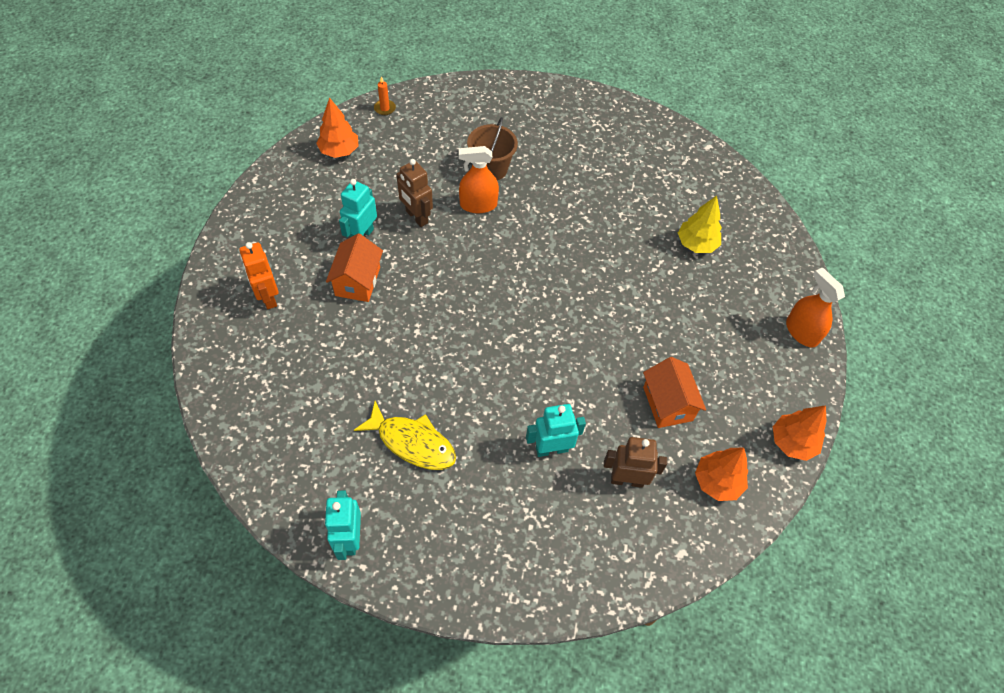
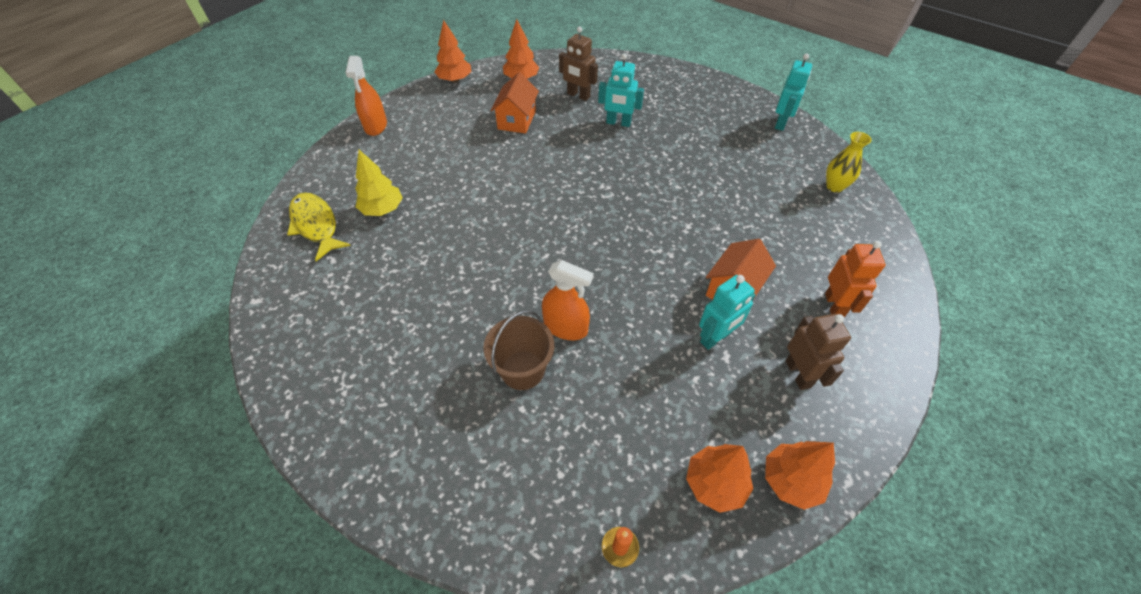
camera: 150 degrees left, 5 degrees down
(272, 445) = (834, 186): none -> yellow vase
(292, 167) = (791, 481): none -> orange tree
(412, 442) = (720, 155): yellow fish -> yellow fish (316, 225)
(416, 217) = (644, 338): brown robot -> brown robot (798, 374)

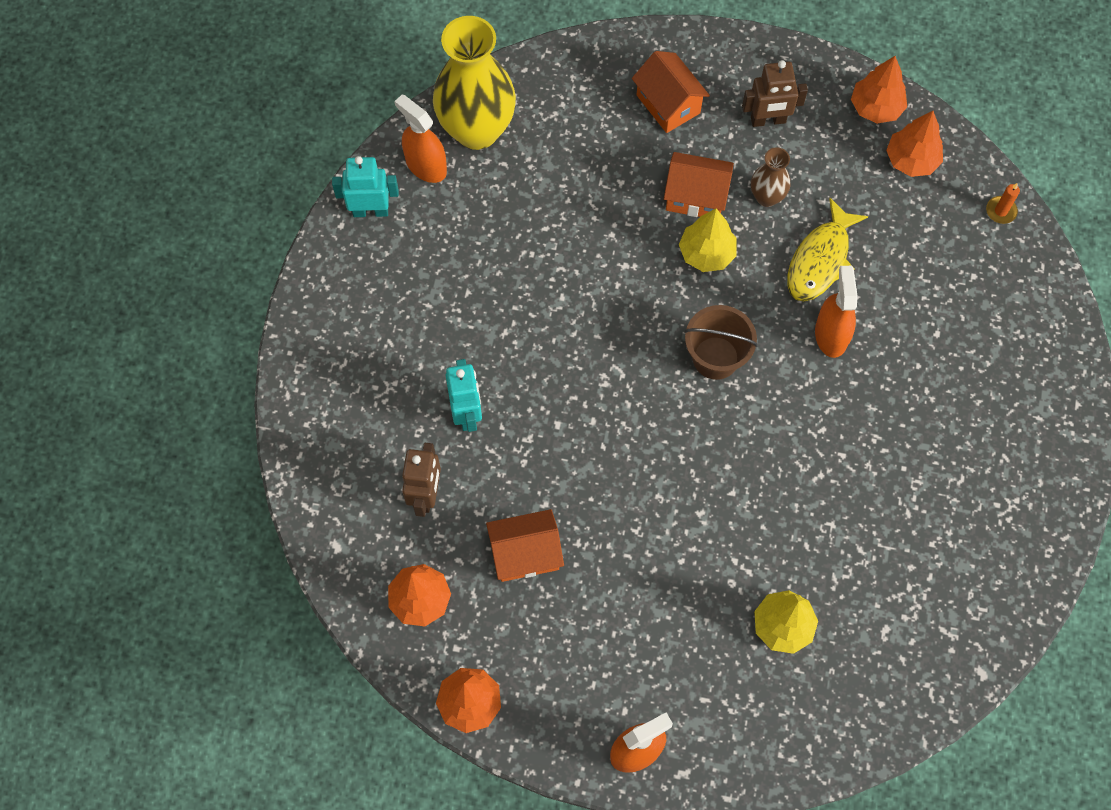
camera: 115 degrees left, 15 degrees up
(316, 225) = (850, 690): yellow fish -> yellow fish (820, 260)
(522, 370) = (899, 352): brown bucket -> brown bucket (715, 358)
(677, 276) = (706, 253): none -> yellow tree
(715, 338) = (766, 197): turquoise robot -> brown vase
(798, 374) = (768, 120): brown robot -> brown robot turned 150 degrees counterclockwise
(810, 154) = (426, 165): none -> orange spray bottle
(834, 186) = (477, 130): yellow vase -> yellow vase, size x2.09
(834, 305) = (668, 104): orange robot -> orange house

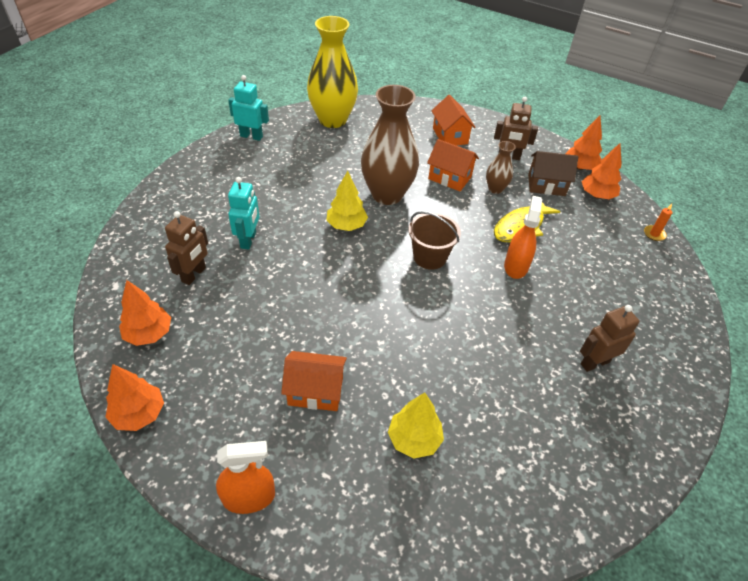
camera: 15 degrees right, 20 degrees down
(426, 165) = (295, 126): orange spray bottle -> none
(525, 553) = (240, 329): orange house -> orange house (315, 391)
(619, 262) = (387, 194): none -> brown vase
(706, 253) = (445, 204): yellow tree -> yellow tree (346, 225)
(836, 164) = (546, 185): none -> brown house
(959, 453) = (594, 362): none -> brown robot

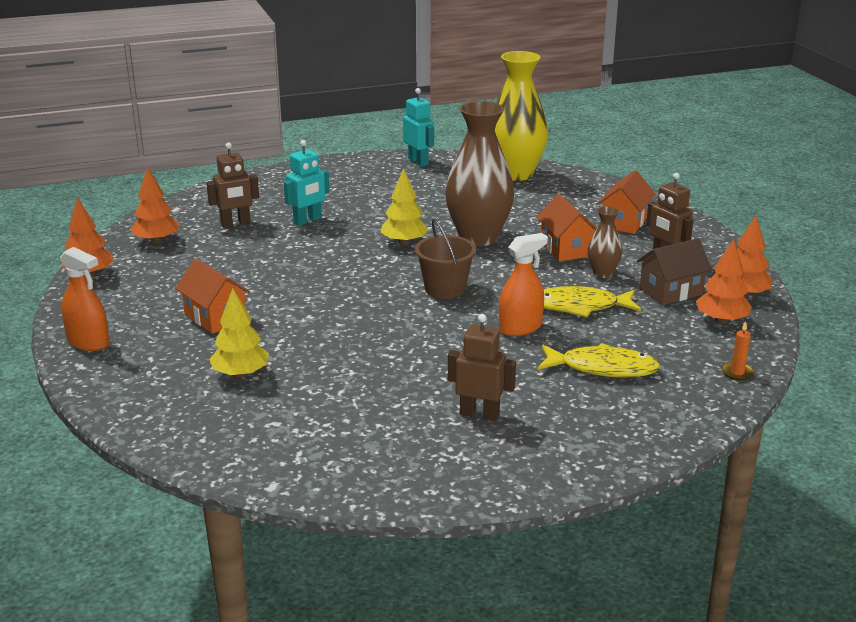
camera: 45 degrees right, 20 degrees down
(546, 185) = (670, 291): brown house -> brown house turned 75 degrees counterclockwise
(597, 274) = (602, 368): none -> yellow fish

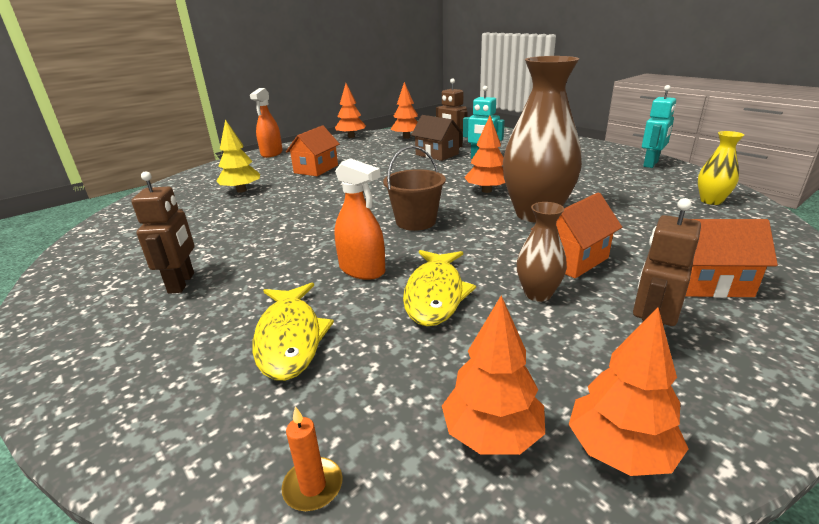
camera: 70 degrees right, 0 degrees up
(404, 242) = (486, 191): yellow tree -> orange tree
(515, 174) = (711, 201): yellow vase -> yellow vase, size x0.48
(579, 307) = (435, 294): yellow fish -> yellow fish turned 150 degrees counterclockwise
(670, 291) = (543, 359): brown house -> brown house (437, 154)

